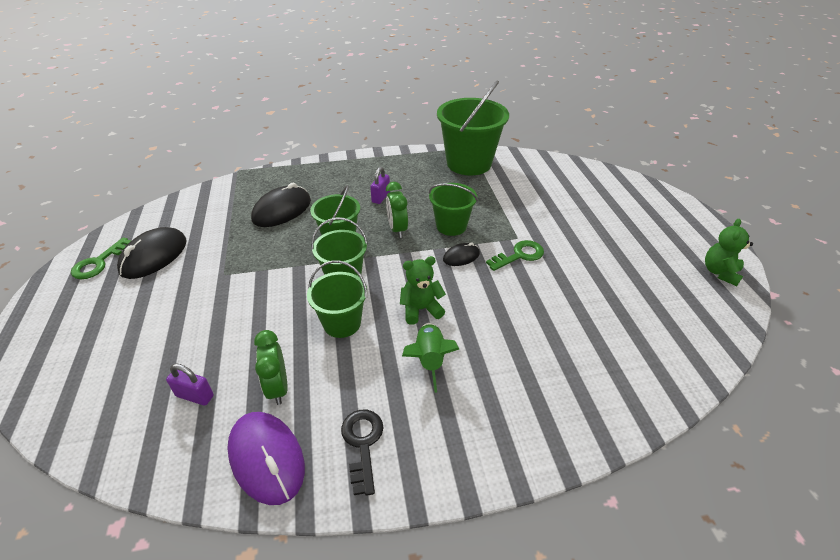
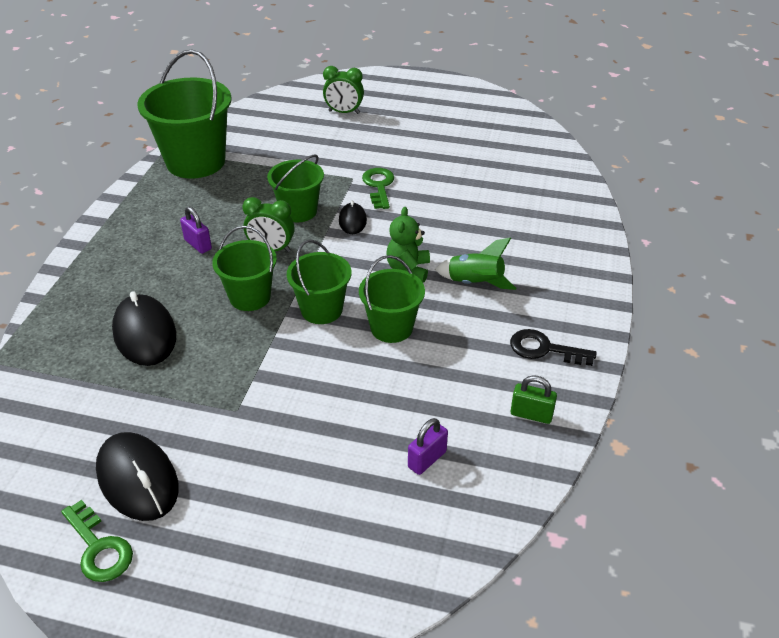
camera: 65 degrees left, 0 degrees up
(267, 458) = (531, 414): purple mouse -> green padlock
(278, 388) = (451, 392): green clock -> green clock (344, 112)
(720, 272) = (476, 100): green teddy bear -> none

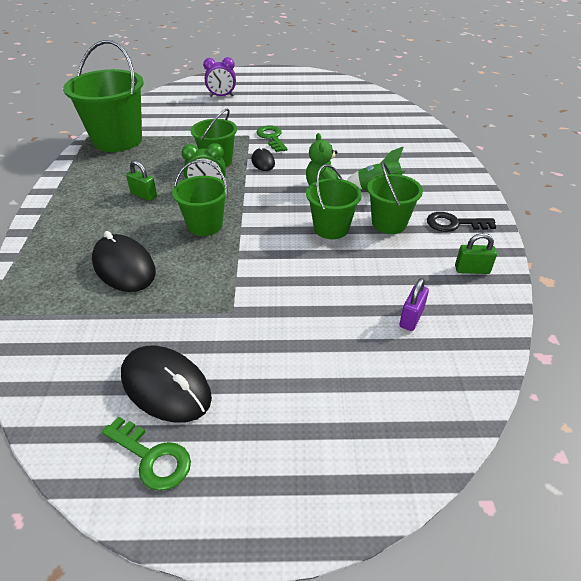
camera: 15 degrees left, 0 degrees up
(198, 244) = (144, 195): purple padlock -> green padlock
(321, 310) = (269, 225): green bucket -> green bucket (389, 223)
(344, 112) = (221, 96): green clock -> purple clock

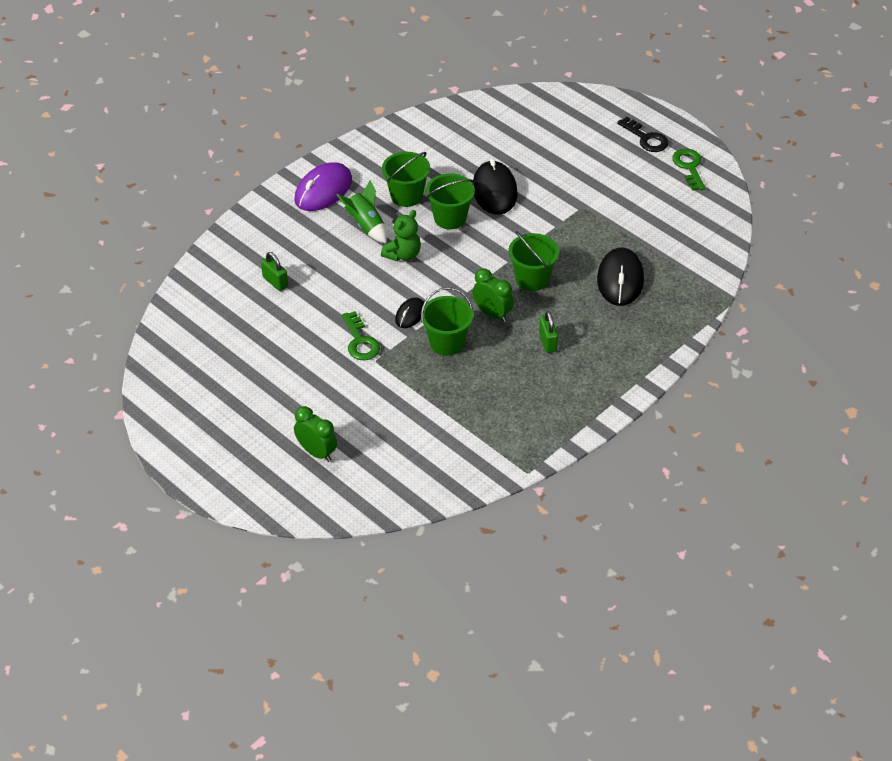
camera: 135 degrees left, 5 degrees up
(117, 140) = (504, 442): green bucket -> none
(166, 386) = (657, 191): black mouse -> black mouse (494, 191)
(221, 96) = (317, 452): purple clock -> green clock
(271, 137) = (360, 341): green key -> green key turned 45 degrees counterclockwise
(411, 318) = (490, 140): purple padlock -> none
(446, 192) = (323, 190): none -> purple mouse
(454, 224) = (366, 167): black key -> black key (646, 138)
(472, 270) = (411, 138): green padlock -> green padlock (275, 282)

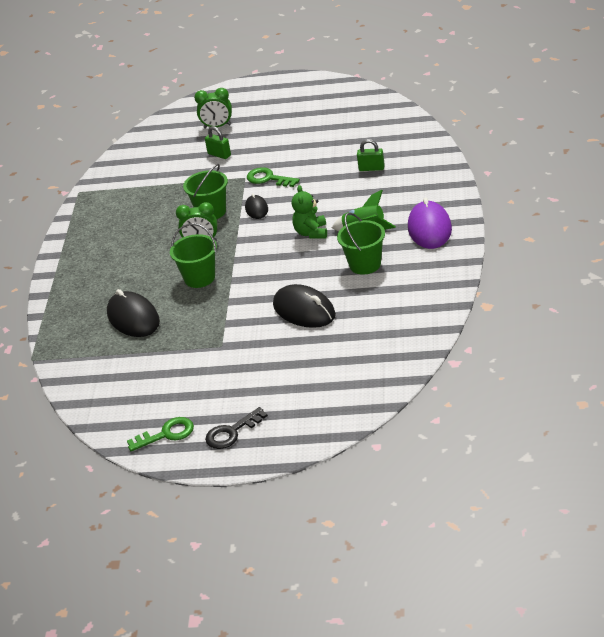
camera: 145 degrees right, 10 degrees down
(450, 218) = (311, 273): green bucket -> none
(547, 342) = (143, 253): green padlock -> green padlock (219, 155)
(646, 138) = (231, 432): black key -> black key turned 45 degrees counterclockwise
(689, 167) = (167, 434): green key -> green key turned 60 degrees counterclockwise

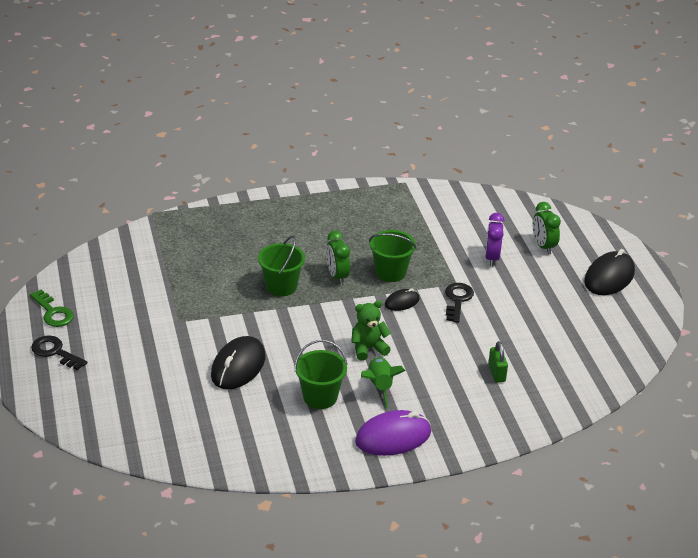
camera: 65 degrees right, 0 degrees up
(133, 318) = (215, 258): black mouse -> black mouse (609, 277)
(219, 155) = (492, 258): green padlock -> purple clock
(268, 178) = (457, 300): green key -> black key

